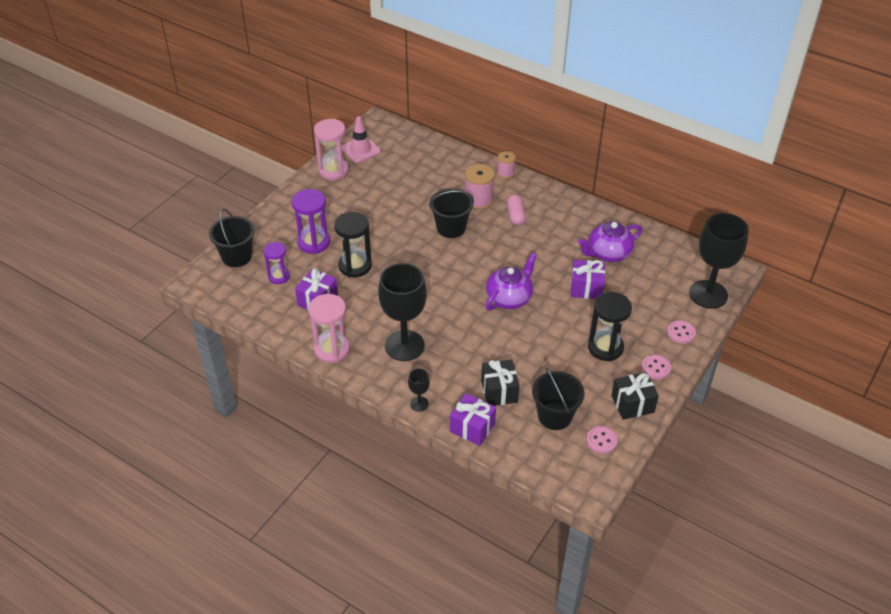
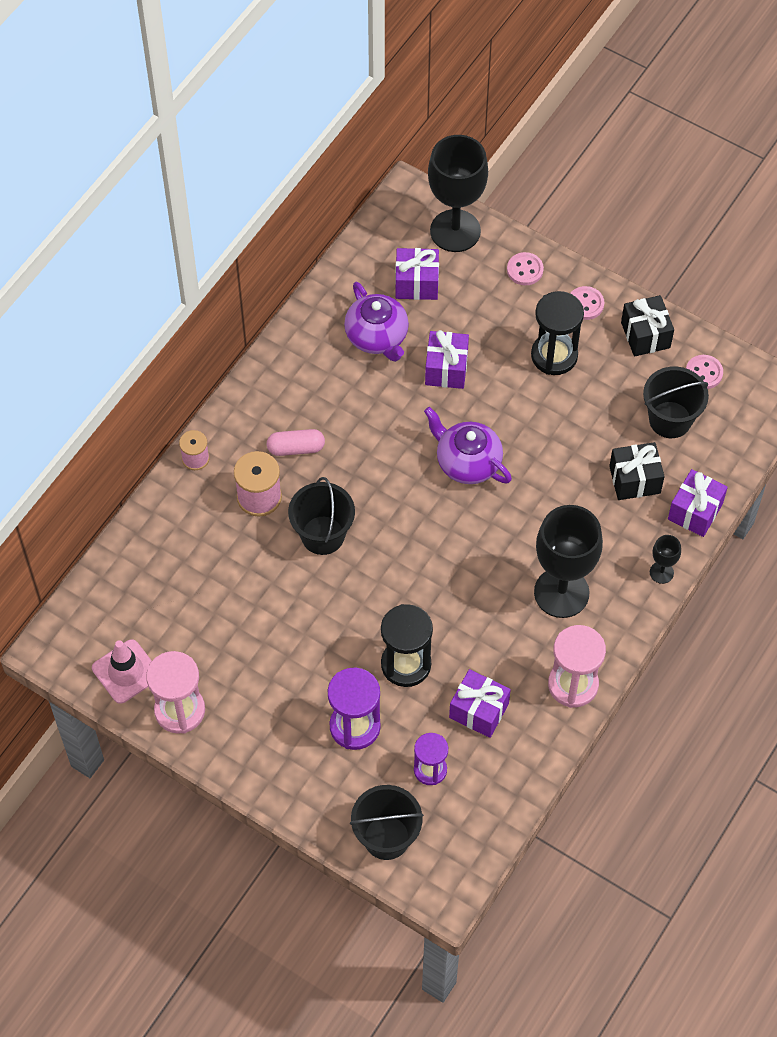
camera: 90 degrees left, 15 degrees up
(657, 273) = (417, 283): none -> purple gift

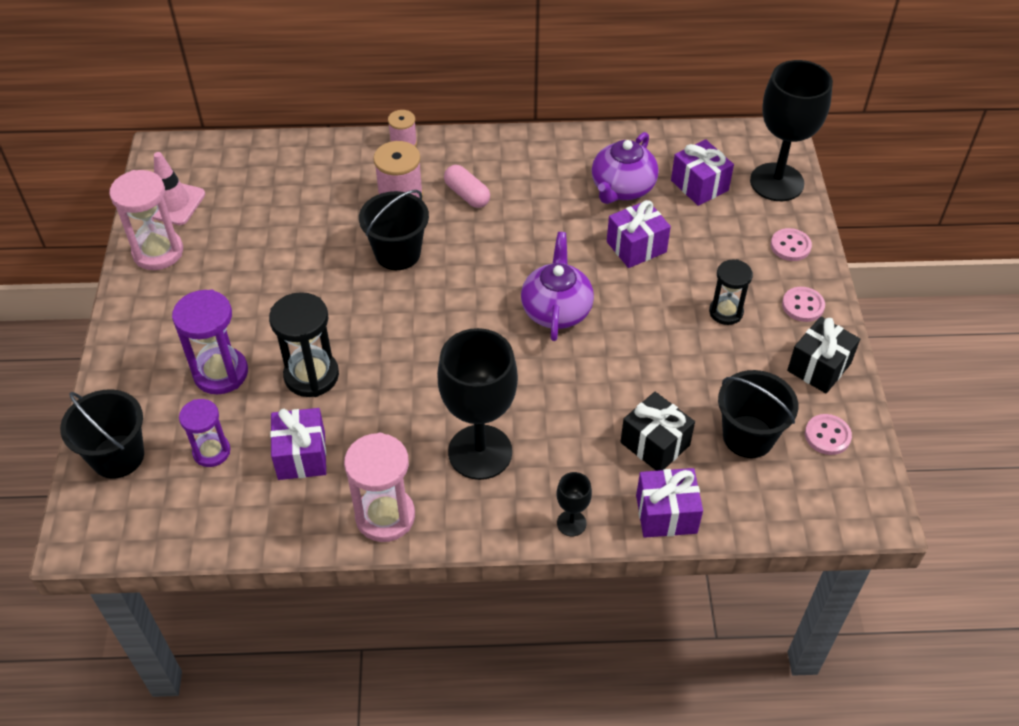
camera: 55 degrees right, 10 degrees down
(554, 356) = (726, 312): black hourglass -> black hourglass, size x0.65

